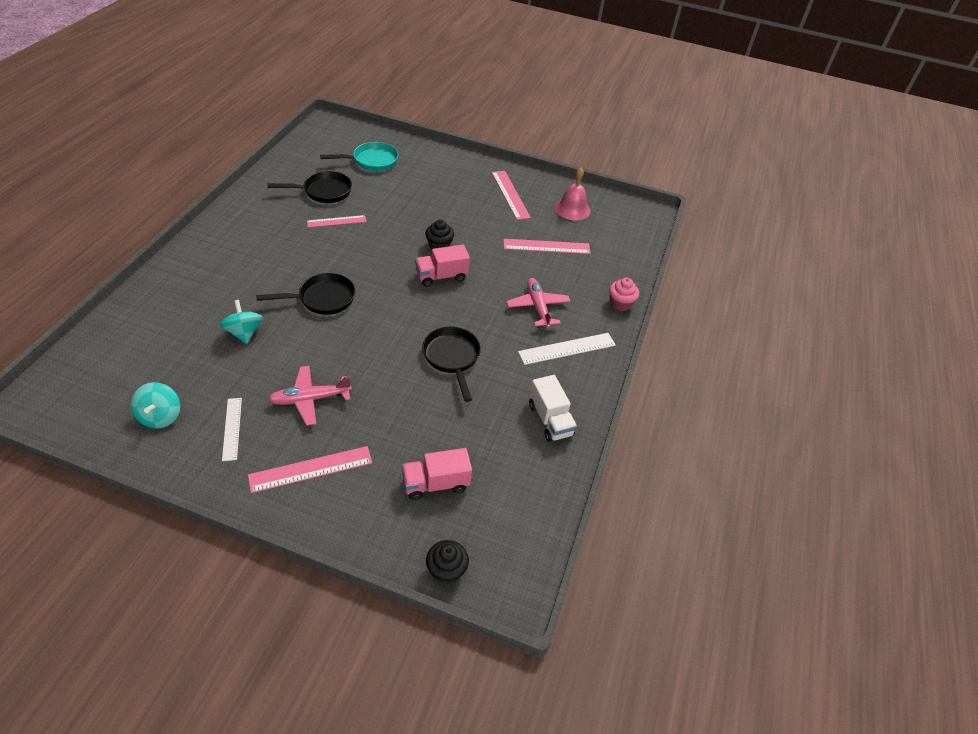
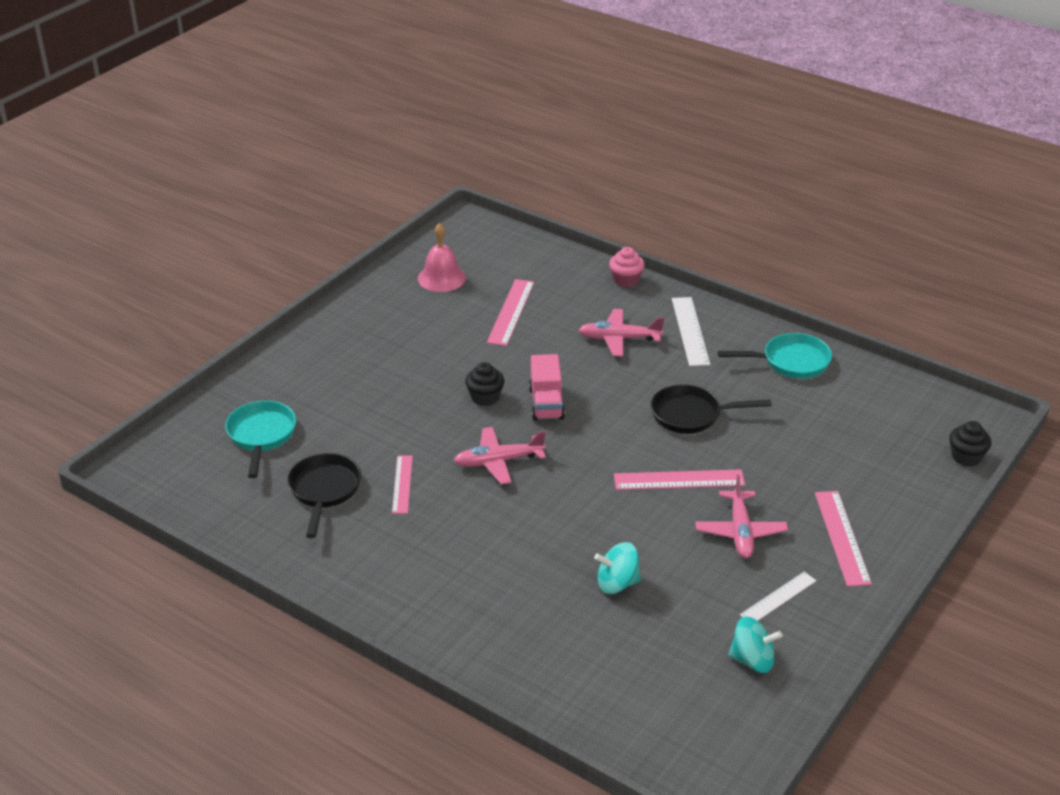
camera: 70 degrees left, 10 degrees down
(232, 428) = (778, 598): white ruler -> white ruler turned 45 degrees counterclockwise
(322, 299) = (566, 509): black pan -> none
(369, 260) = (498, 461): none -> pink plane
(435, 484) = (867, 450): pink truck -> none
(510, 194) = (393, 321): pink ruler -> pink ruler (679, 480)
(550, 420) = (790, 362): white truck -> turquoise pan

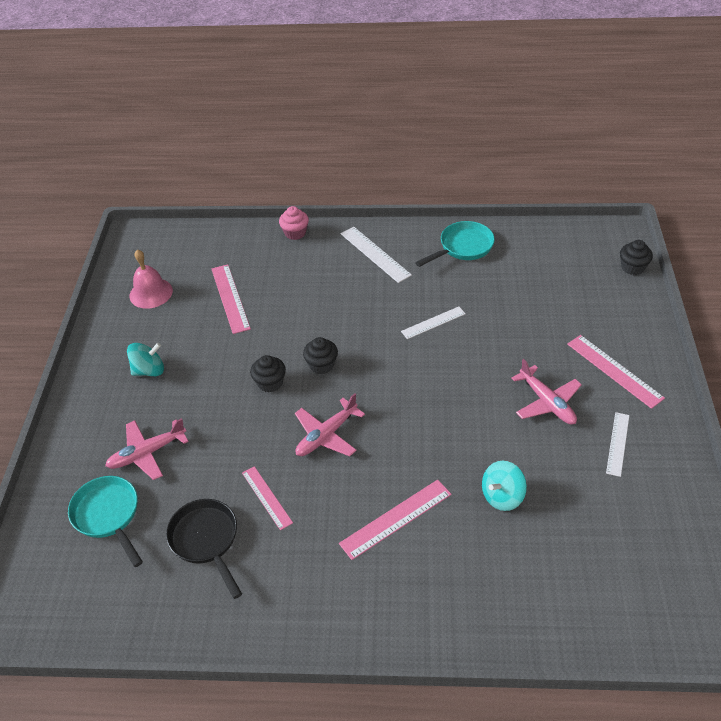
camera: 30 degrees left, 10 degrees up
(546, 404) = (321, 365): pink truck -> black cupcake
(619, 339) = (330, 284): pink plane -> pink plane (147, 453)
(679, 480) = (470, 381): pink ruler -> pink ruler (396, 518)
(691, 415) = (433, 322): black pan -> white ruler
(752, 660) = (647, 507): turquoise spinning top -> turquoise spinning top (149, 370)

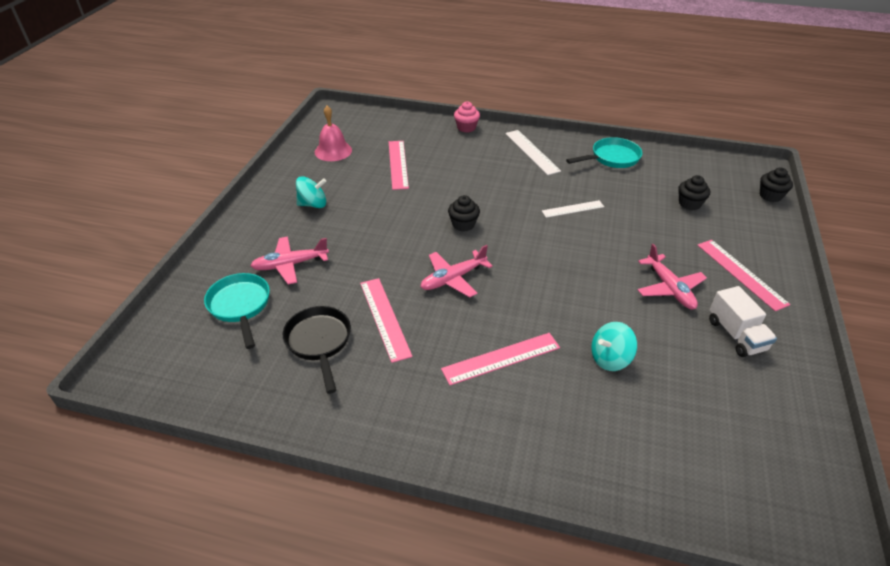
camera: 10 degrees right, 5 degrees down
(267, 497) = (385, 318): pink ruler -> pink ruler, size x1.50
(270, 383) = (414, 230): black cupcake -> black cupcake (689, 204)
(618, 443) = (736, 335): white ruler -> white truck

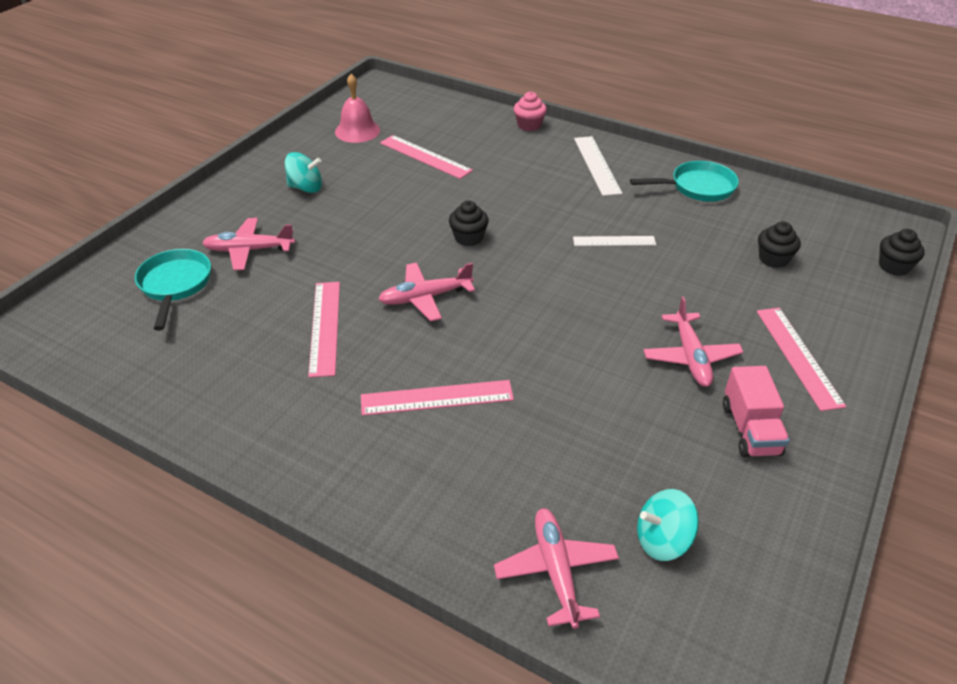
camera: 15 degrees right, 0 degrees up
(319, 342) = (240, 340): black pan -> none
(398, 164) = (425, 157): pink ruler -> pink ruler turned 60 degrees counterclockwise
(610, 358) = (570, 425): turquoise spinning top -> turquoise spinning top (662, 540)
(655, 476) = (556, 570): none -> pink plane
(736, 335) = (750, 429): white truck -> pink truck

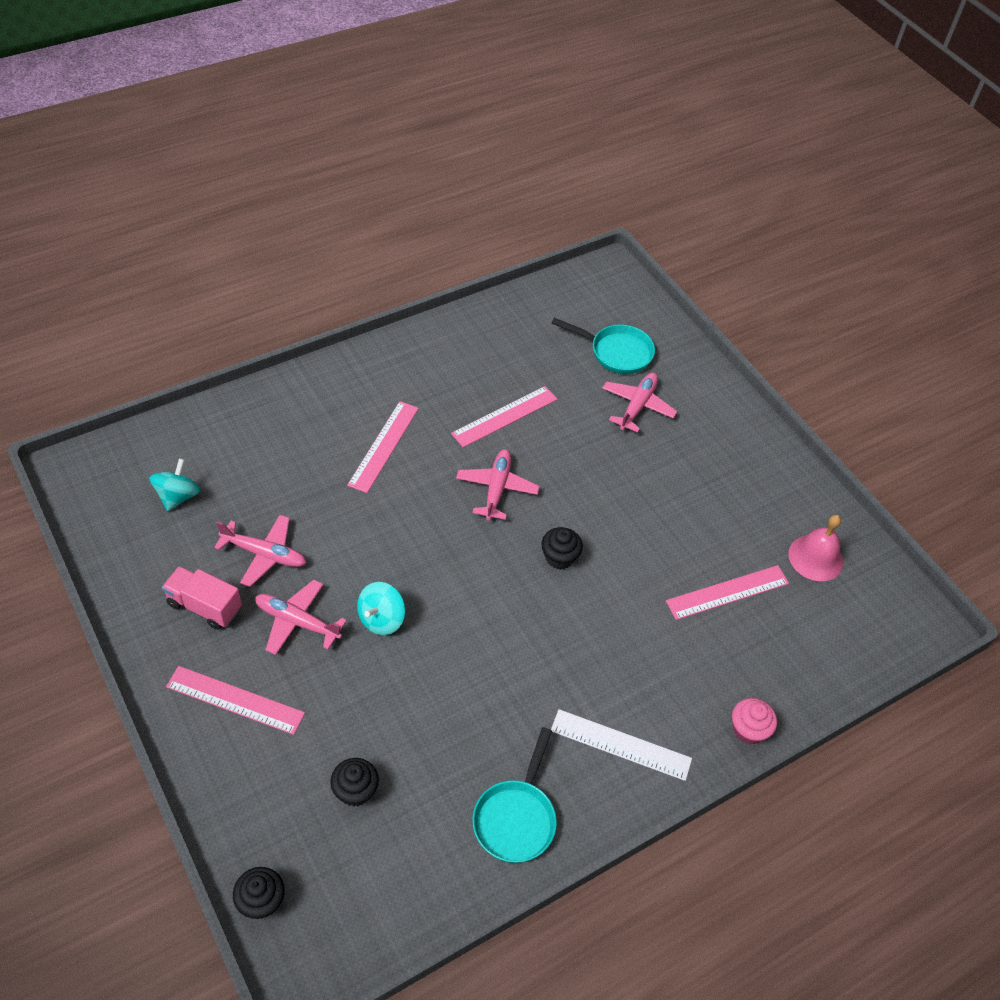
camera: 115 degrees right, 10 degrees up
(306, 188) = (718, 475): turquoise spinning top -> turquoise spinning top (381, 619)
(325, 327) = (505, 416): pink ruler -> pink ruler turned 60 degrees counterclockwise
(556, 570) = (207, 436): pink plane -> pink plane (264, 554)
(614, 241) = (478, 669): white ruler -> none

